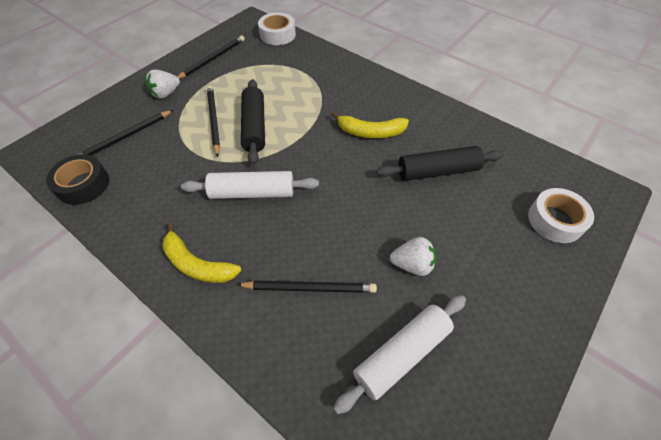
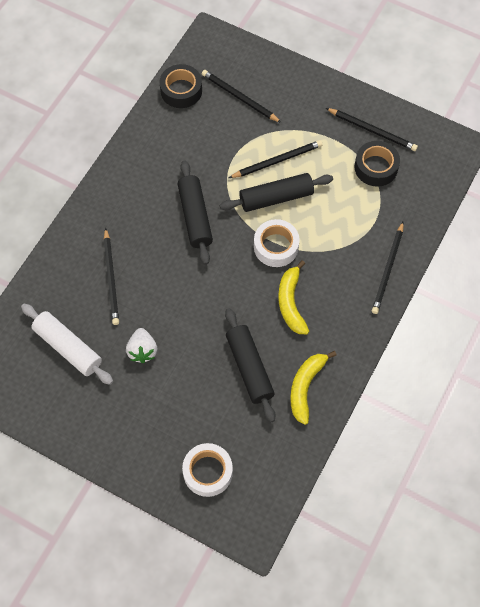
camera: 80 degrees right, 10 degrees up
(166, 94) = (306, 108): white strawberry -> none
(197, 264) = (120, 197): yellow banana -> yellow banana (305, 387)
(249, 62) = (376, 167): none -> black tape
(252, 192) = (195, 217): white rolling pin -> black rolling pin
(277, 34) = (437, 182): white tape -> white tape (276, 247)
(349, 70) = (388, 270): none -> black pencil

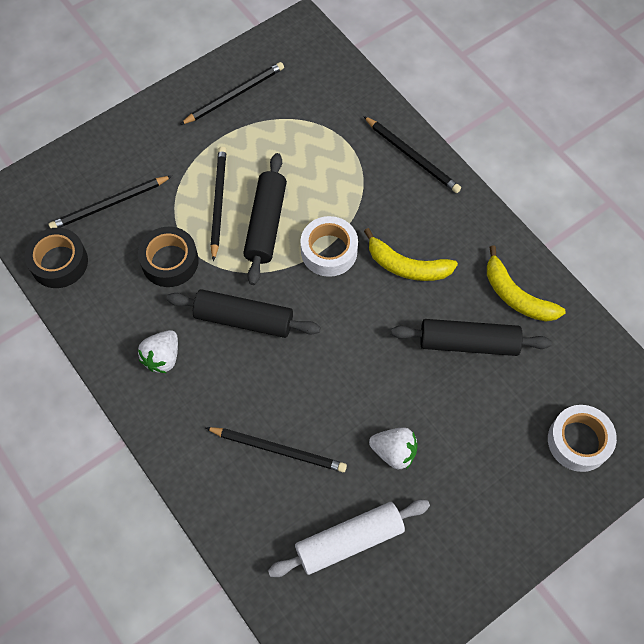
camera: 65 degrees left, 0 degrees up
(143, 181) = (162, 357): none -> white strawberry
(376, 167) = (282, 112): black tape -> black tape (170, 261)

